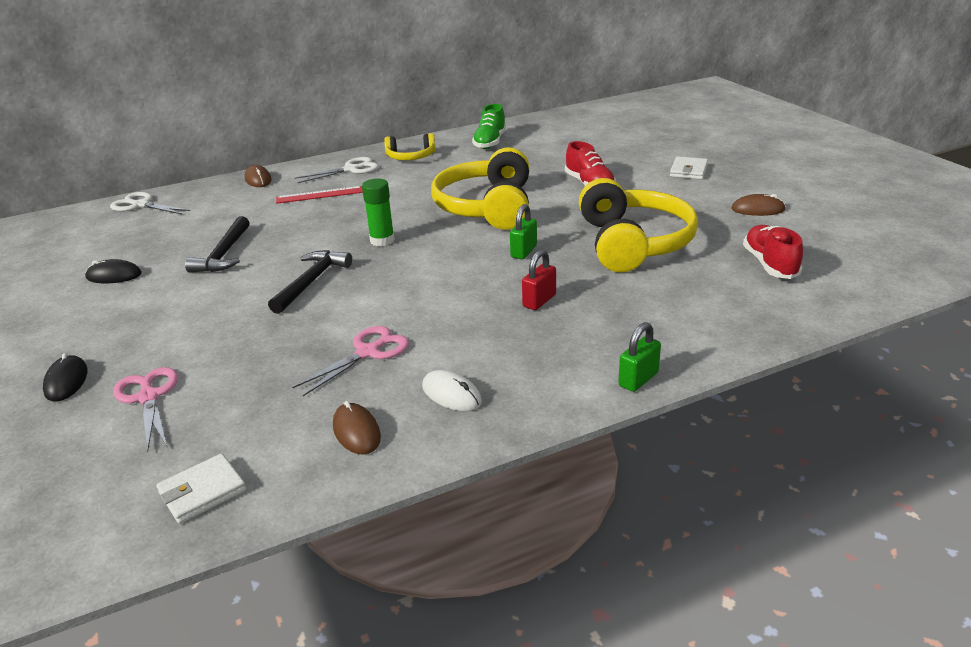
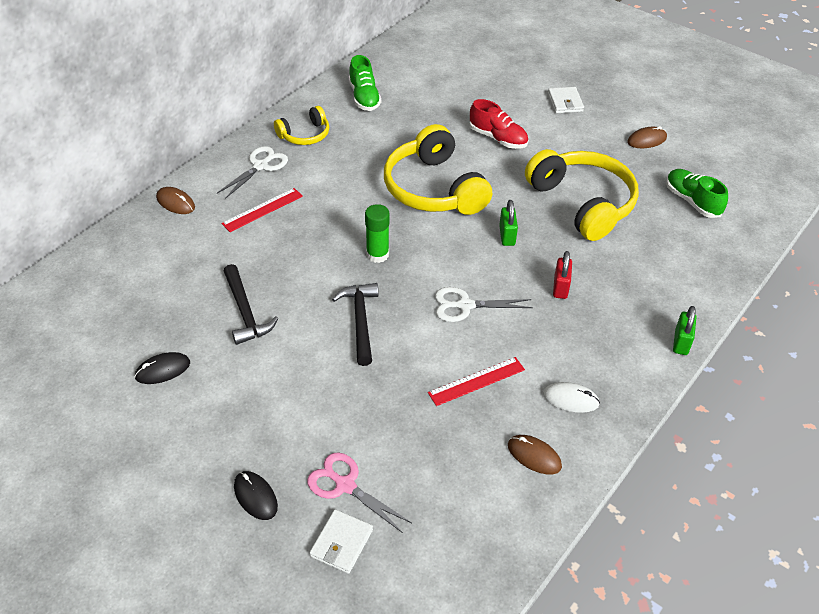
camera: 30 degrees left, 15 degrees up
(141, 205) = (83, 270): white scissors -> white scissors (465, 305)
(202, 492) = (475, 547): white wallet -> white wallet (341, 543)
(368, 352) = (476, 381): pink scissors -> red ruler
(770, 264) = (692, 201): red shoe -> green shoe

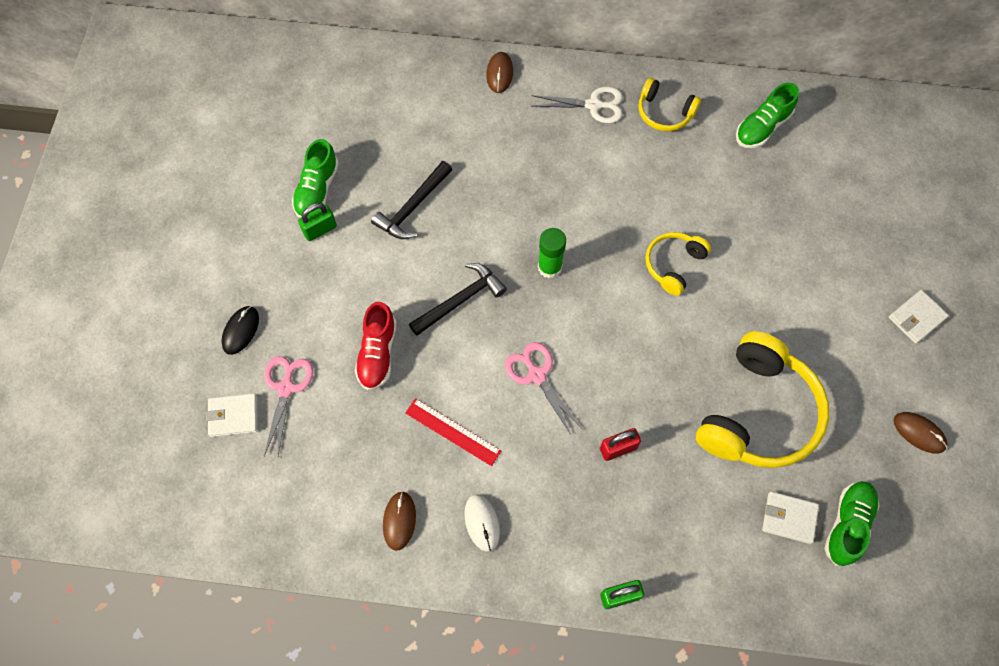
camera: 60 degrees right, 20 degrees up
(163, 370) = (317, 190): black mouse -> green shoe
(262, 210) = (539, 143): red ruler -> none
(433, 189) = (673, 265): yellow headphones -> yellow headphones, size x0.52
(465, 305) = (536, 375): white scissors -> pink scissors
(498, 138) = (798, 282): red shoe -> red shoe (377, 353)
(507, 236) = (655, 365): green padlock -> green padlock (320, 229)
(671, 226) = (789, 518): none -> white wallet

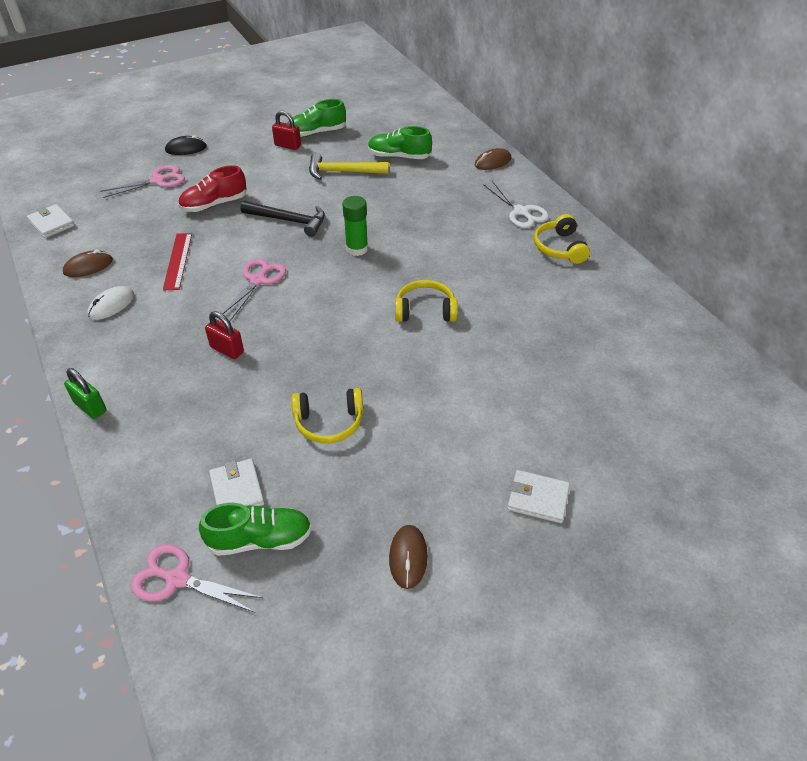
camera: 55 degrees right, 20 degrees down
(233, 416) = (122, 170): white wallet -> white wallet (51, 223)
(320, 229) = (287, 145): green padlock -> red padlock
(413, 207) = (343, 172): black hammer -> yellow hammer
(758, 413) = (329, 422): yellow headphones -> yellow headphones, size x0.52
(762, 127) = (616, 306): green shoe -> green shoe (399, 157)
(851, 601) = (177, 579): none -> pink scissors

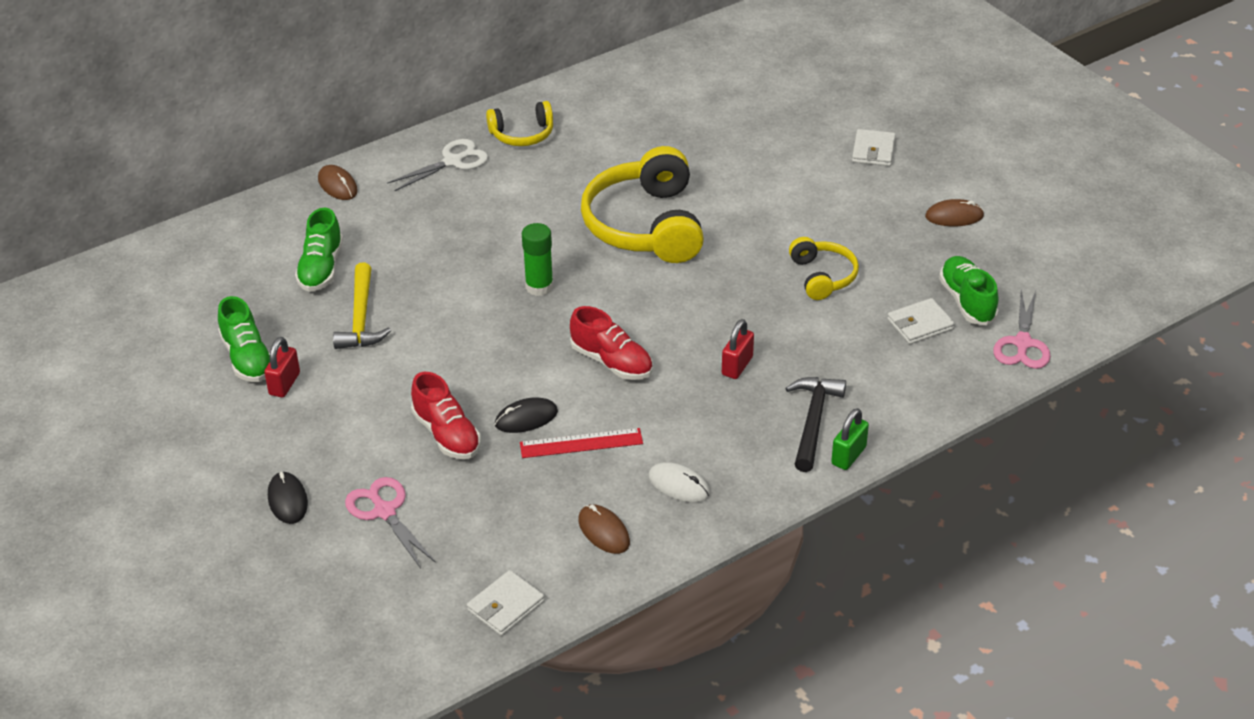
camera: 95 degrees left, 5 degrees down
(214, 237) = (526, 418): none -> black mouse
(258, 280) = (612, 362): pink scissors -> red shoe
(289, 220) = (483, 354): black hammer -> black hammer (813, 421)
(425, 310) = (645, 225): yellow headphones -> yellow headphones, size x1.92

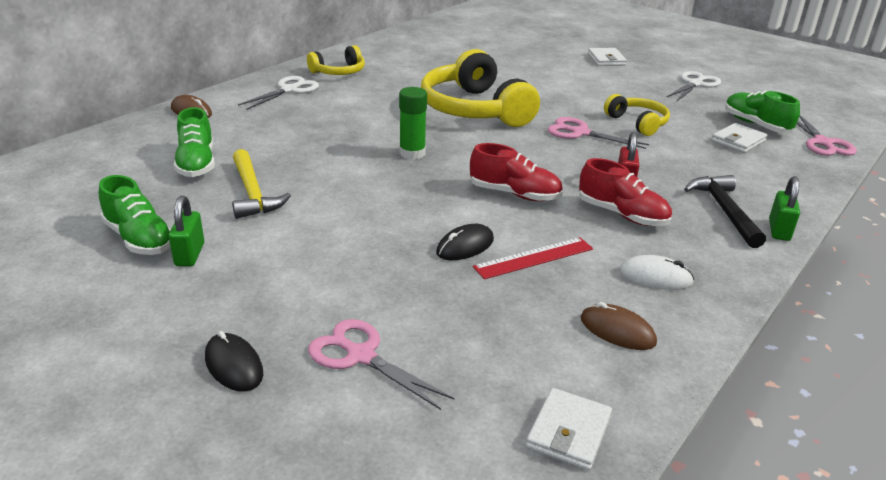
camera: 20 degrees left, 10 degrees down
(284, 384) = (190, 254): red padlock -> green padlock
(447, 434) = (392, 271): red shoe -> red shoe (622, 215)
(742, 282) = (580, 133): none -> pink scissors
(954, 216) = (695, 84): brown mouse -> white scissors

